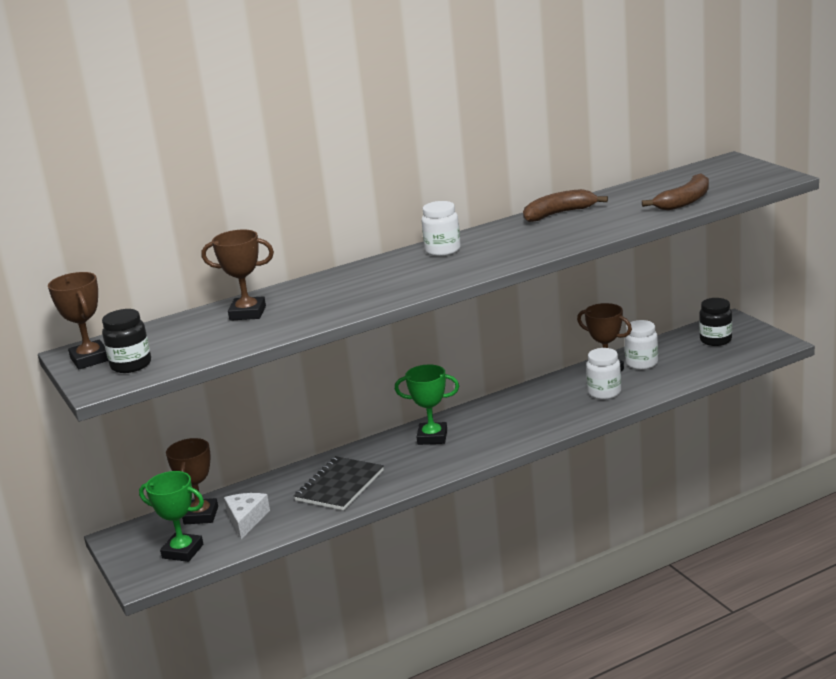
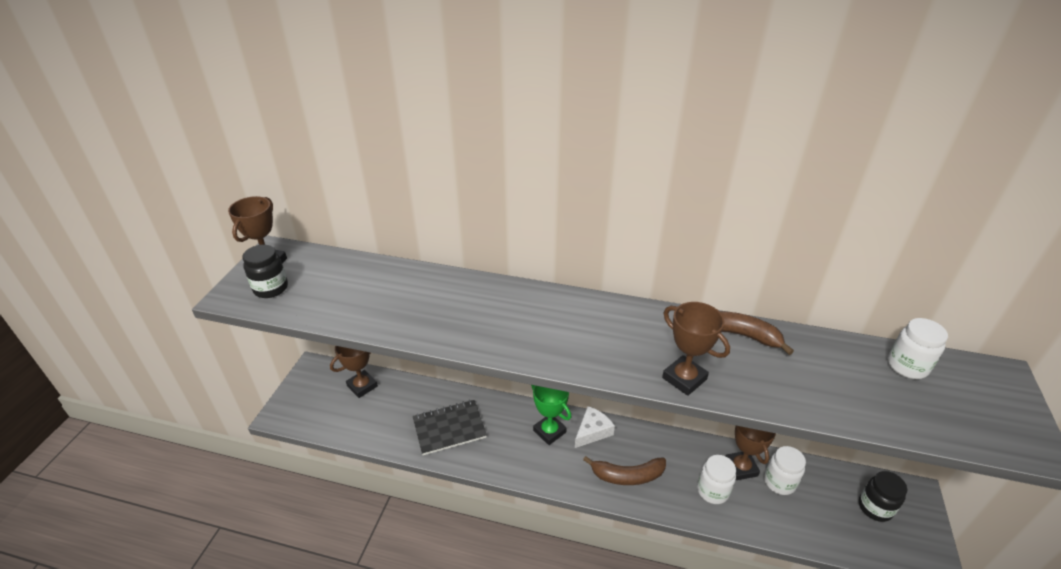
camera: 40 degrees right, 15 degrees up
(182, 551) = (319, 409): green trophy -> none
(246, 519) = (374, 412): white cheese -> white cheese (592, 431)
(247, 313) = (392, 286): brown trophy -> brown trophy (684, 378)
(443, 250) = (592, 314): white jar -> white jar (907, 366)
(684, 201) = (873, 407): brown banana -> brown banana (627, 476)

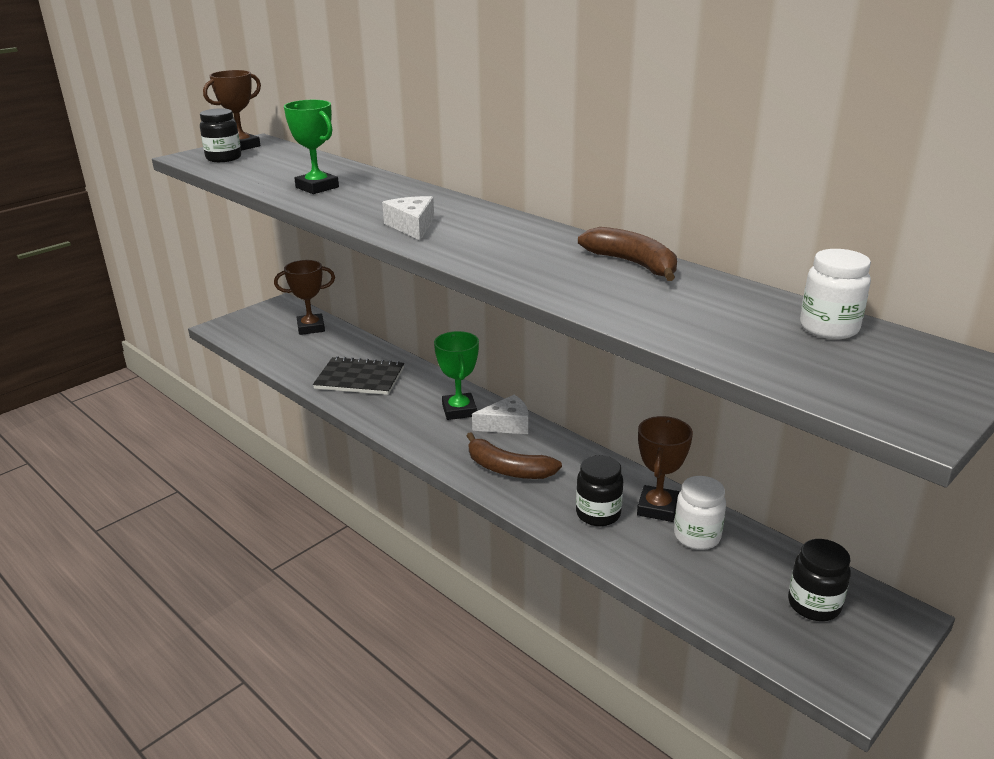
camera: 30 degrees right, 10 degrees down
(407, 309) = (317, 187): none -> green trophy
(543, 341) = (412, 226): none -> white cheese
(684, 378) = (522, 275): brown trophy -> none
(712, 491) = (598, 514): white jar -> black jar

